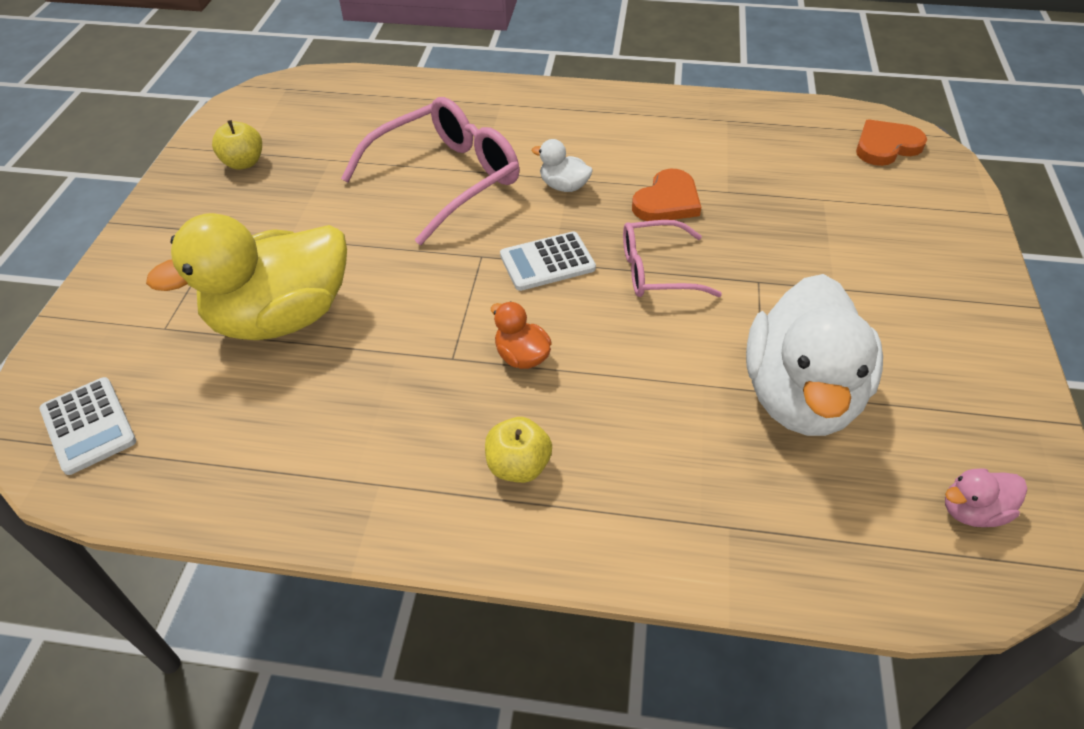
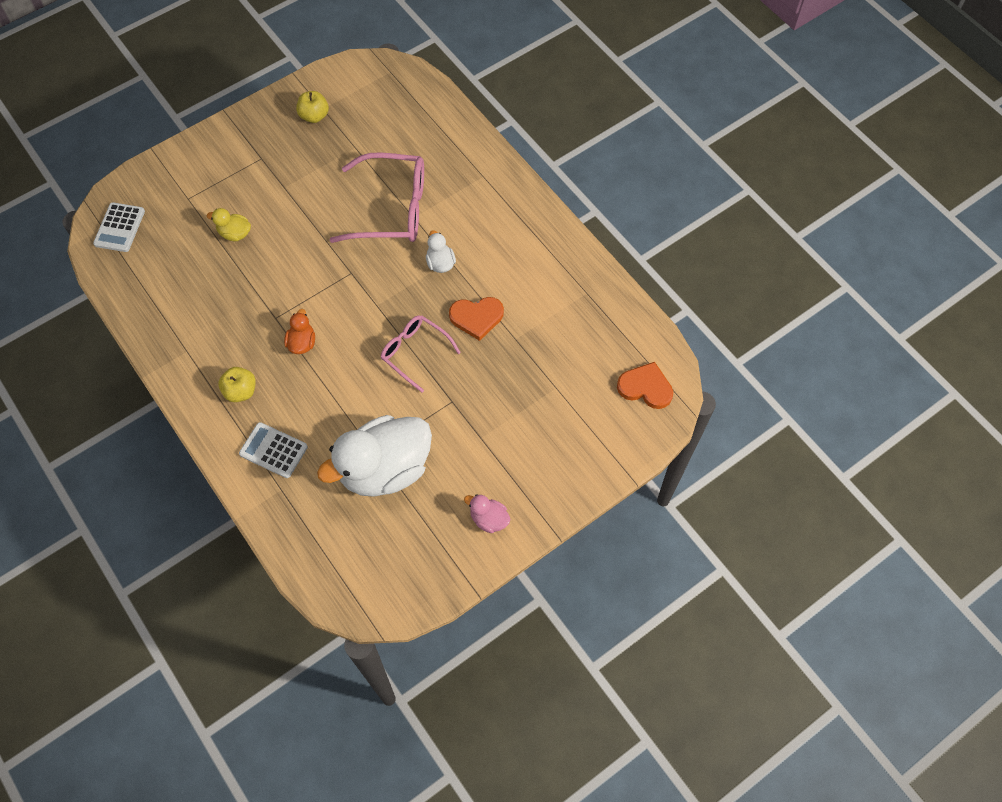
camera: 45 degrees right, 15 degrees up
(281, 317) = (235, 233): yellow duck -> yellow duck, size x0.42
(547, 262) = (374, 303): white calculator -> white calculator (273, 450)
(972, 511) = (376, 576): pink duck -> pink duck (489, 519)

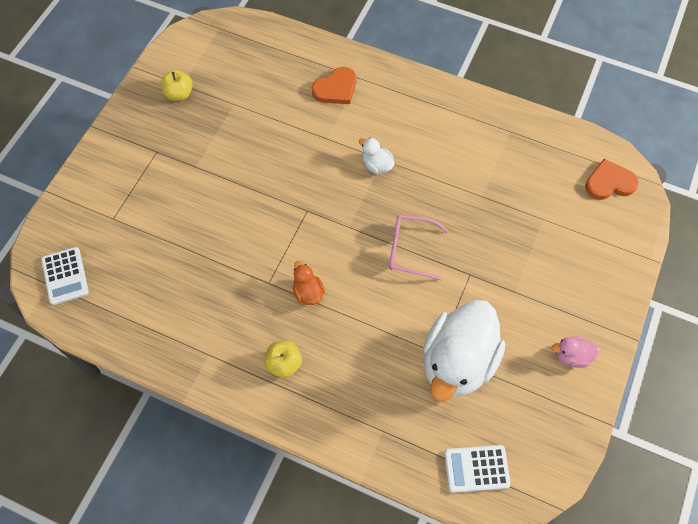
camera: 30 degrees left, 0 degrees up
(235, 233) = (179, 228): yellow duck -> none
(273, 450) = (351, 400): white calculator -> white calculator (476, 468)
(392, 209) = (303, 140): pink glasses -> none
(476, 317) = (439, 195): orange heart -> orange heart (336, 89)

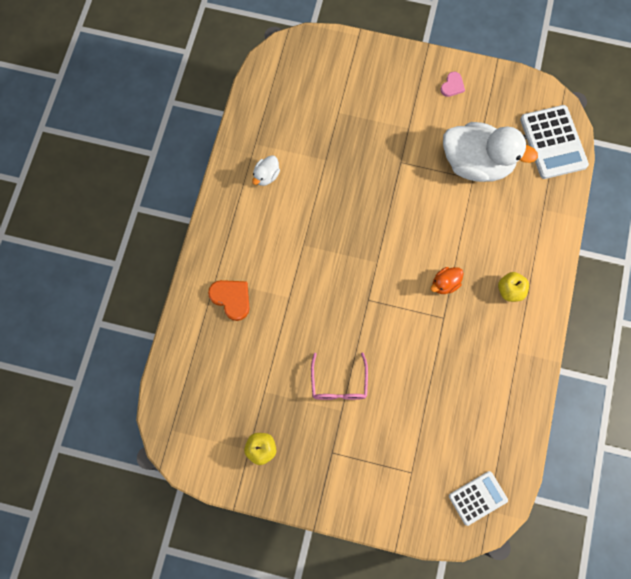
camera: 100 degrees left, 10 degrees up
(376, 165) = (310, 249): white duck -> white duck (266, 176)
(410, 250) = (388, 210): pink glasses -> pink glasses (339, 383)
(476, 468) = (553, 142): white calculator -> white calculator, size x1.60
(571, 356) = (452, 86): pink duck -> pink heart
(609, 183) = (294, 65): orange heart -> none

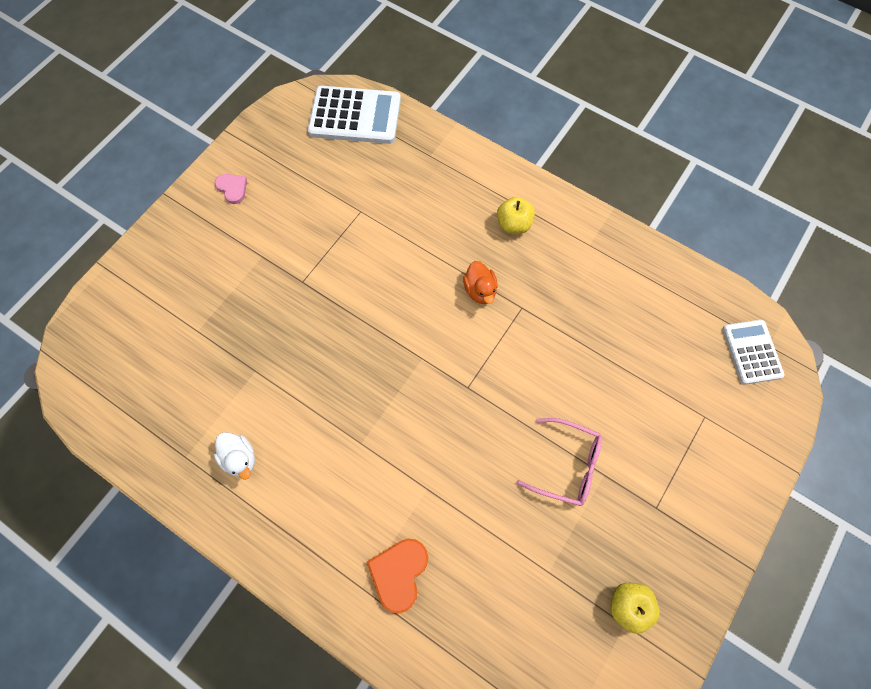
camera: 70 degrees left, 5 degrees down
(231, 298) = (399, 573): orange heart -> orange heart turned 45 degrees counterclockwise
(477, 163) = (343, 200): white duck -> none

